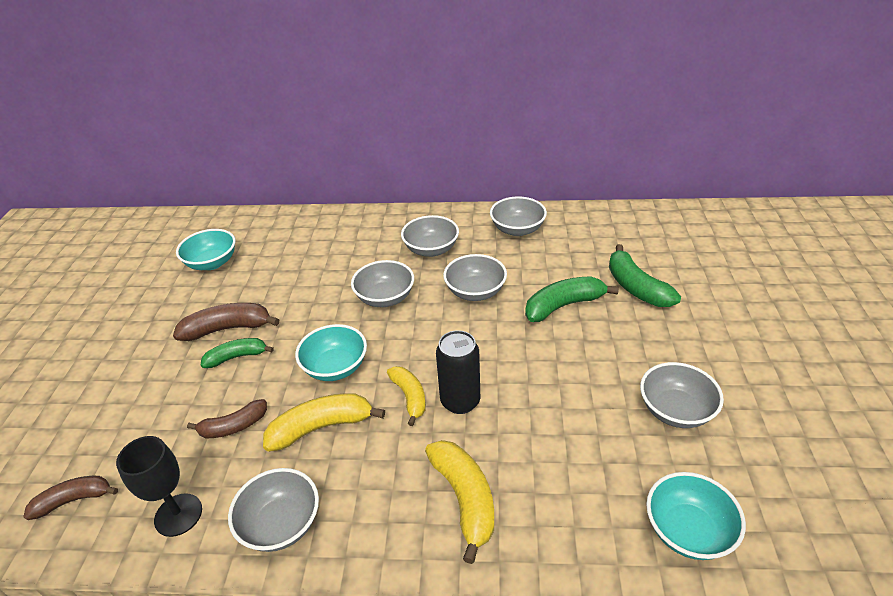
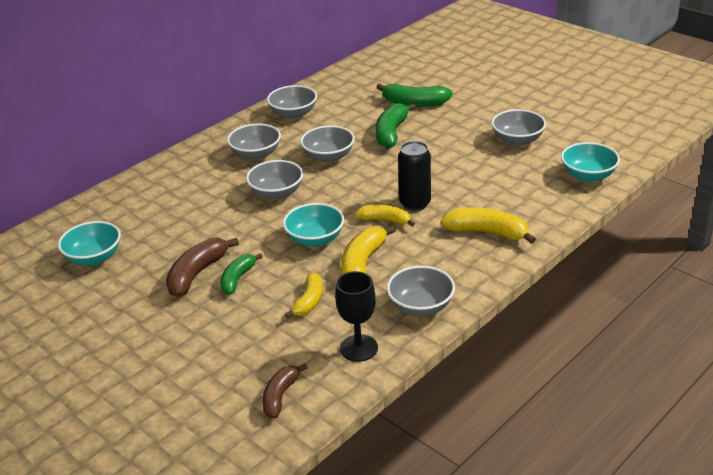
camera: 50 degrees left, 5 degrees down
(233, 426) = (309, 301): brown banana -> yellow banana

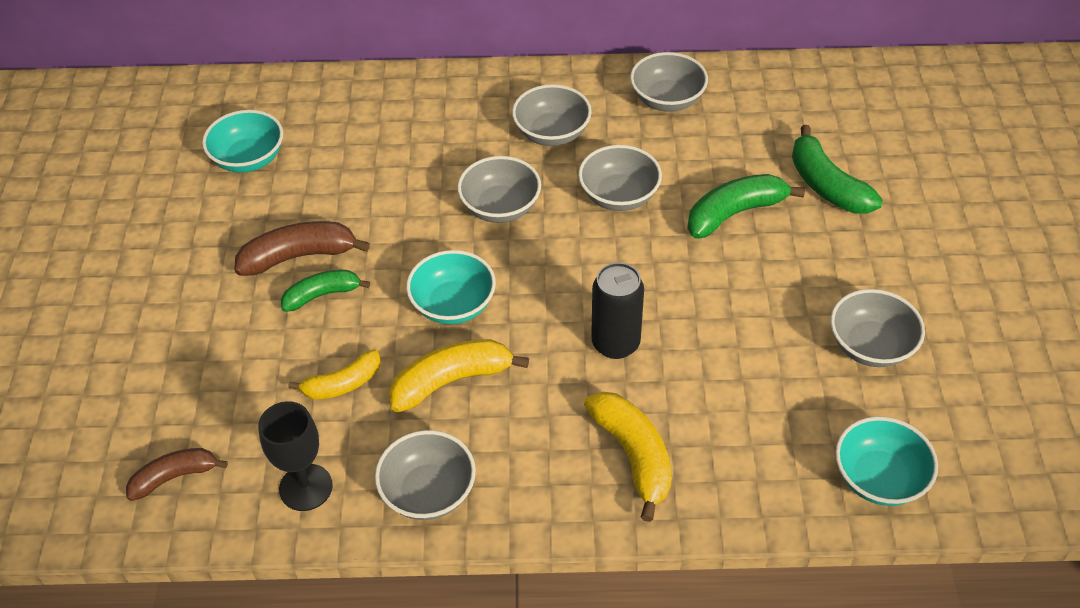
camera: 45 degrees right, 15 degrees up
(385, 220) = (553, 340): yellow banana -> none

